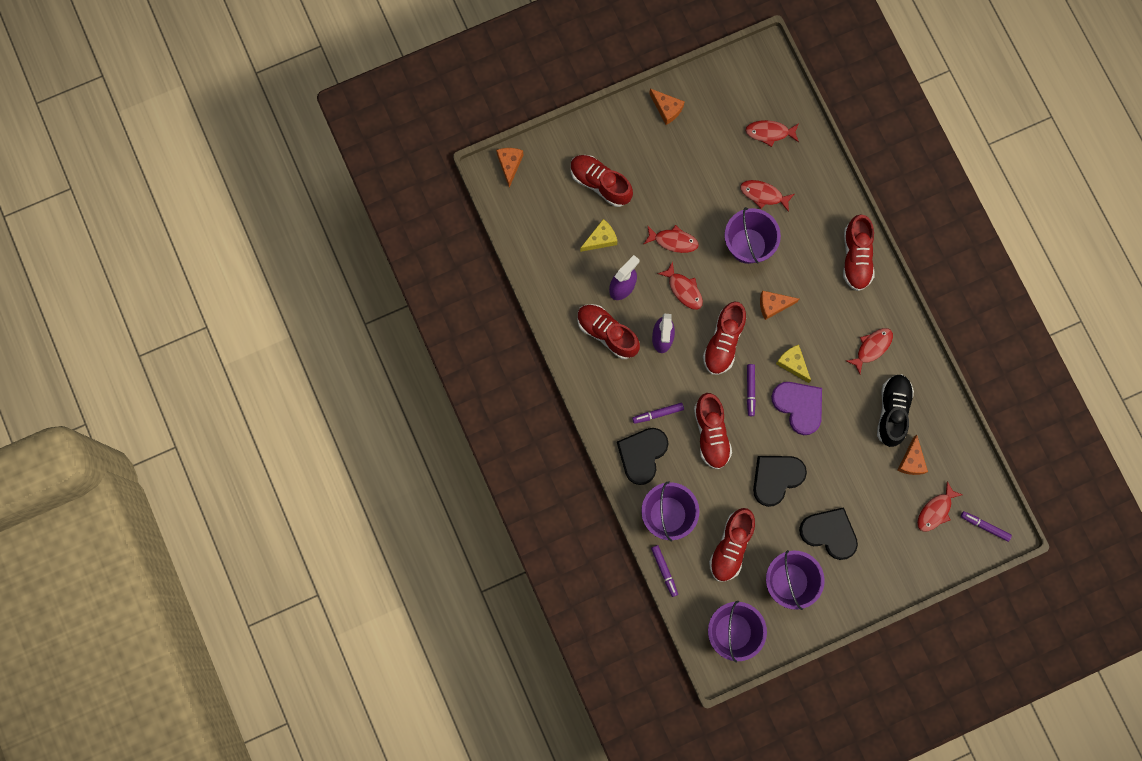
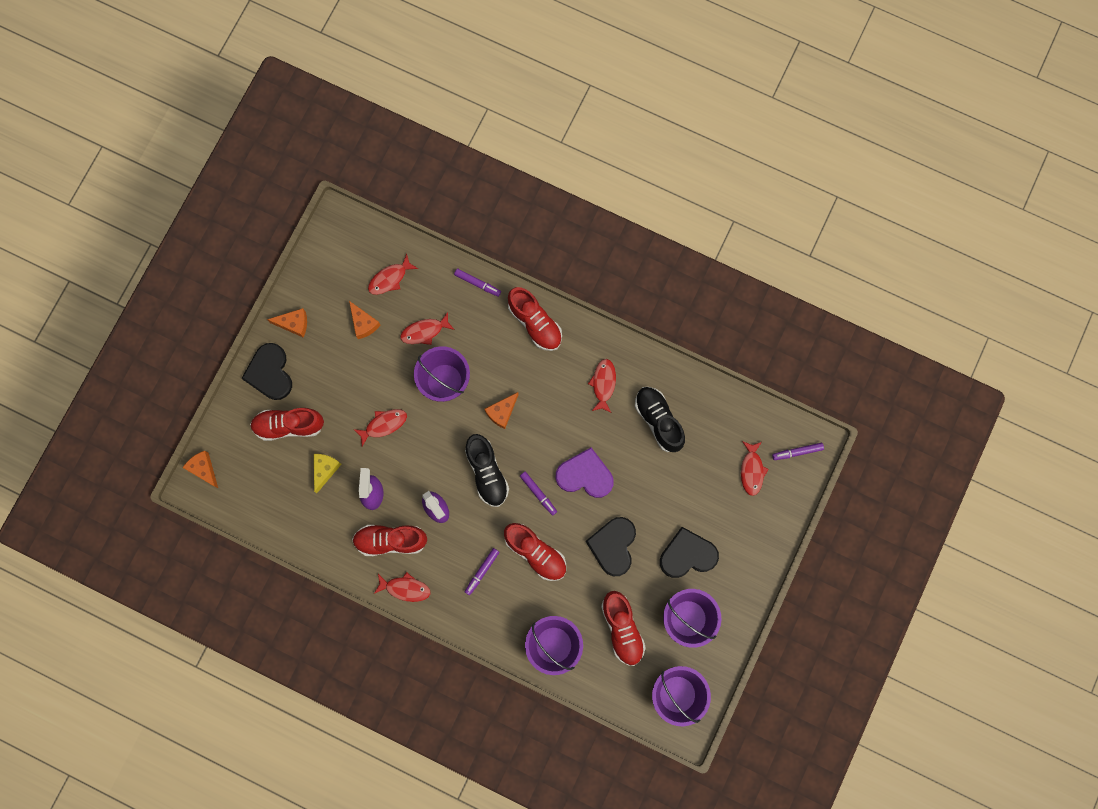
camera: 40 degrees left, 0 degrees up
(642, 454) = (496, 614): black heart -> black heart (270, 373)
(664, 570) = (586, 691): purple marker -> purple marker (477, 283)
(683, 289) = (422, 456): red fish -> red fish (405, 588)
(723, 342) = (487, 473): red shoe -> black shoe
(793, 364) = (553, 446): yellow cheese -> none
(911, 461) = (703, 447): orange cheese -> orange cheese (363, 323)

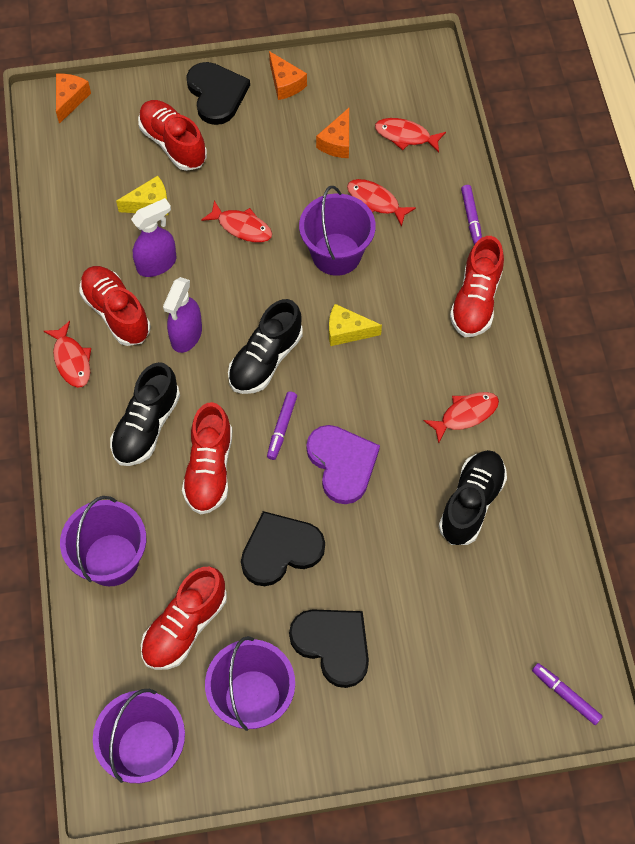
camera: 55 degrees right, 15 degrees down
(270, 373) = (216, 94): black heart -> black heart turned 120 degrees clockwise
(482, 571) = (147, 426): purple marker -> black shoe
(502, 412) = (347, 331): orange cheese -> yellow cheese
(752, 470) = (497, 653): red fish -> none

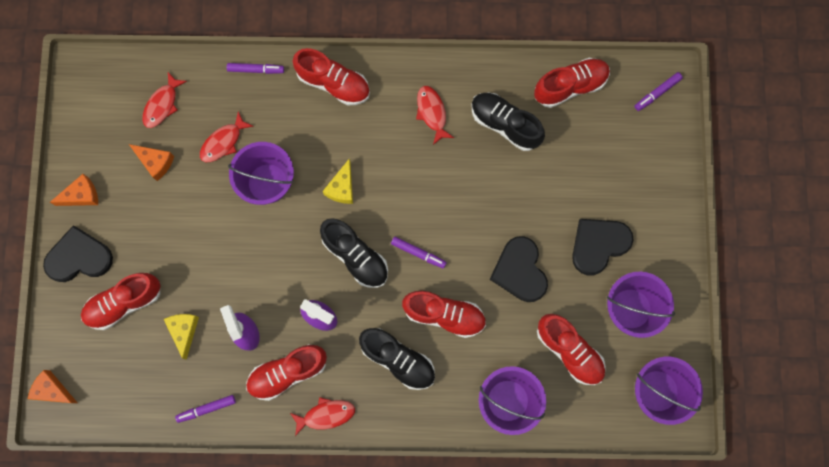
camera: 80 degrees left, 15 degrees up
(66, 241) = (207, 408): none -> purple marker
(241, 227) = (224, 256): red fish -> none
(342, 464) = (457, 212): purple heart -> none
(544, 577) = (570, 86): none -> red shoe

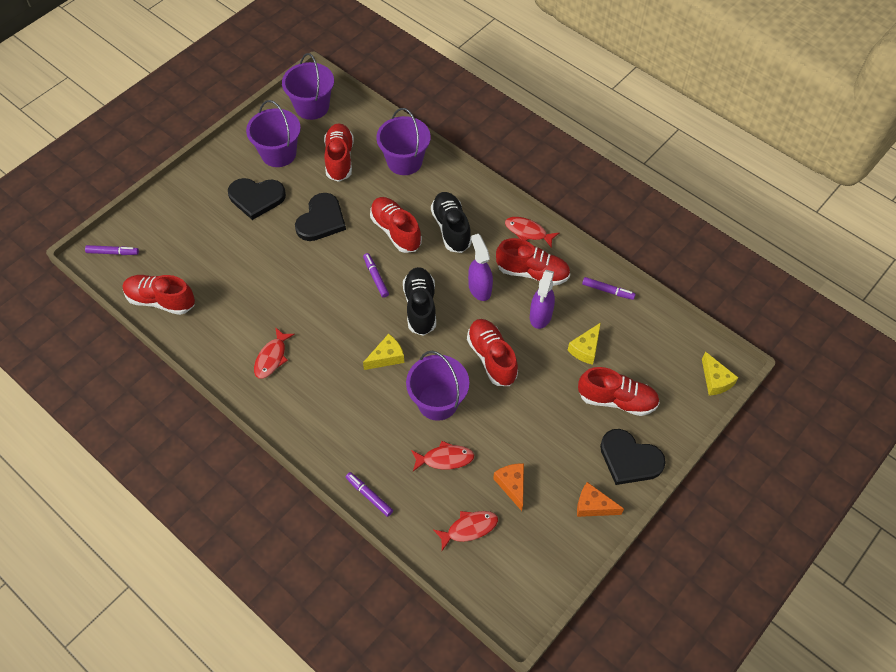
camera: 140 degrees left, 20 degrees down
(53, 390) = (715, 380): orange cheese -> yellow cheese
(333, 83) = (320, 436): red shoe -> red shoe (491, 358)
(505, 124) = (231, 311): black shoe -> none

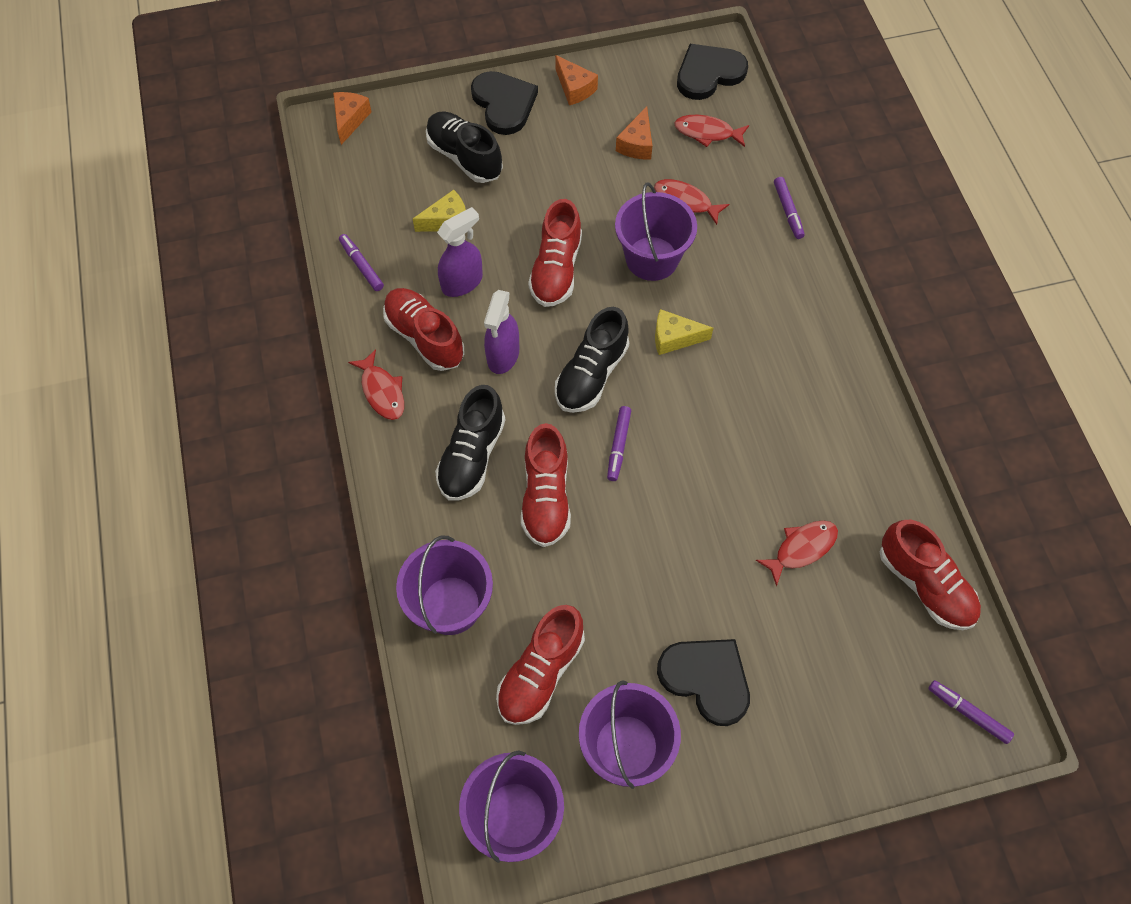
camera: 145 degrees left, 5 degrees up
(272, 357) = (813, 416): red fish -> red fish (801, 549)
(321, 220) = (634, 579): black heart -> black heart (708, 73)
(616, 400) = (464, 157): red shoe -> black shoe
(715, 380) = (350, 120): yellow cheese -> orange cheese

